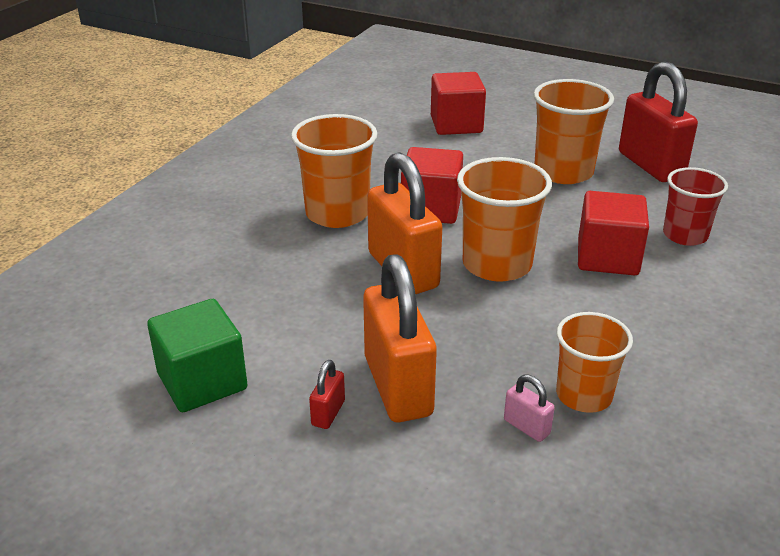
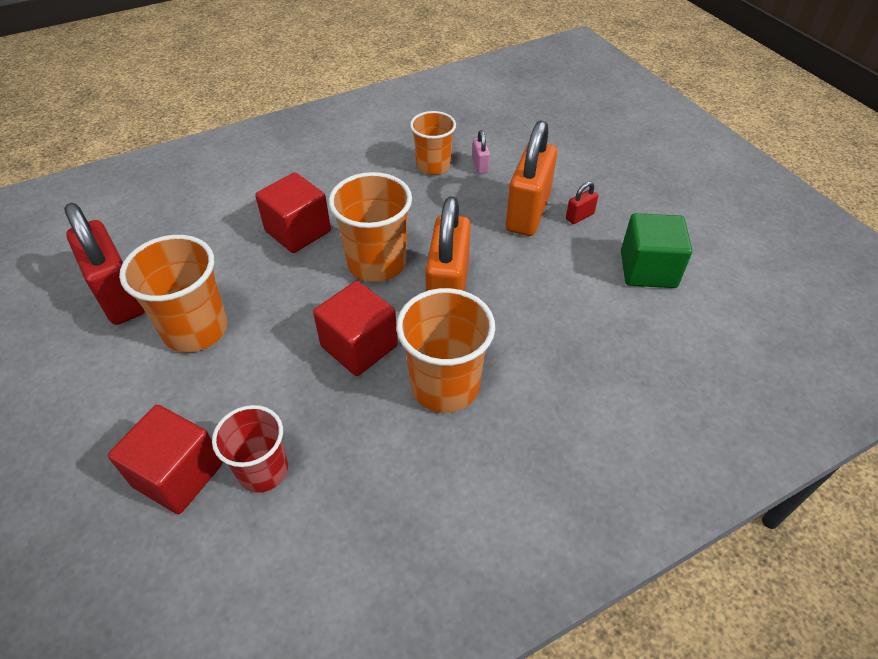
camera: 145 degrees left, 15 degrees up
(650, 165) = (119, 296): red padlock -> red padlock turned 45 degrees counterclockwise
(685, 235) = (222, 222): red cup -> red cup (263, 470)

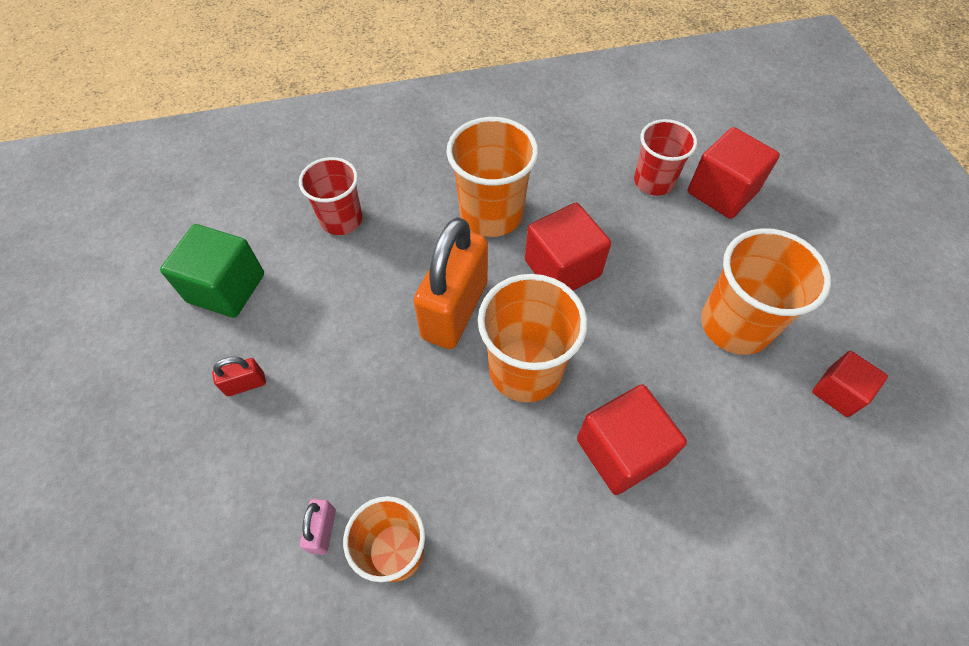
camera: 165 degrees left, 10 degrees up
(119, 296) = (838, 392): red padlock -> red cube
(528, 213) = (307, 407): orange padlock -> none
(593, 346) = (341, 220): none -> red cup

